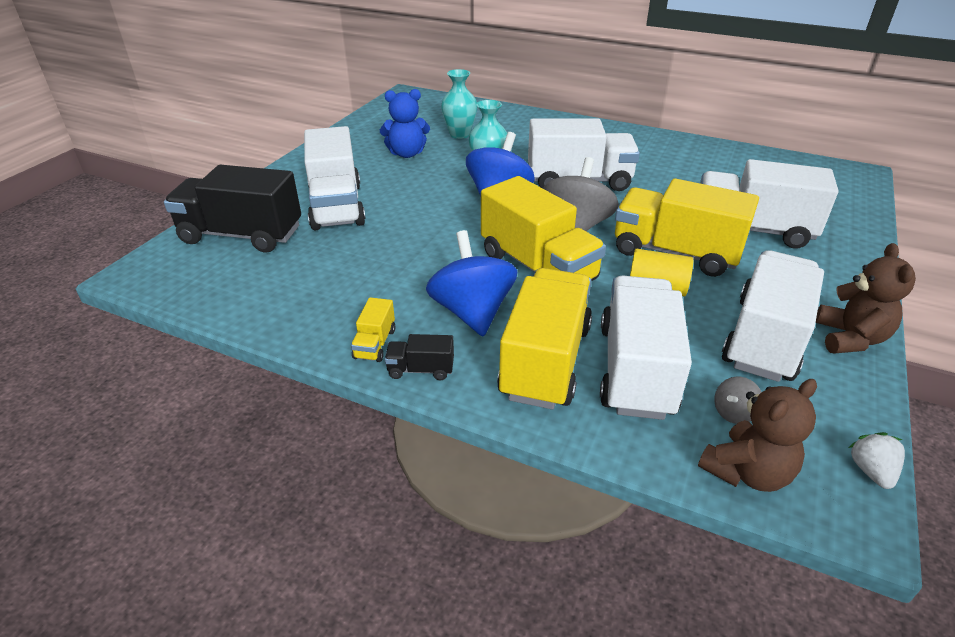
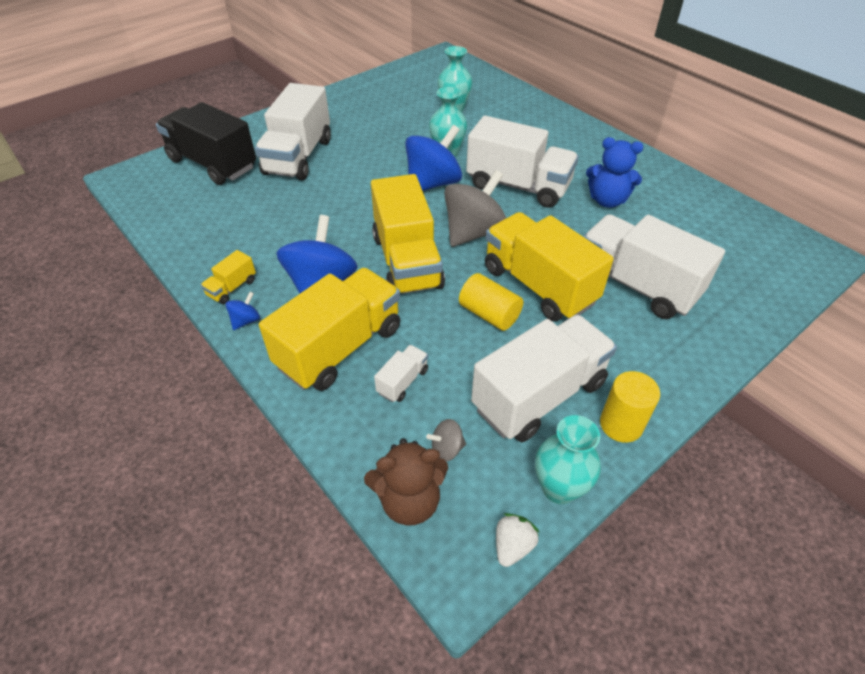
camera: 25 degrees right, 10 degrees up
(407, 153) = (393, 118): blue teddy bear -> blue teddy bear (607, 200)
(420, 369) = (246, 321): black truck -> blue spinning top
(636, 370) = (402, 381): white truck -> white truck, size x0.43
(850, 338) = (621, 424): brown teddy bear -> yellow cylinder
(857, 407) = (559, 488): none -> turquoise vase

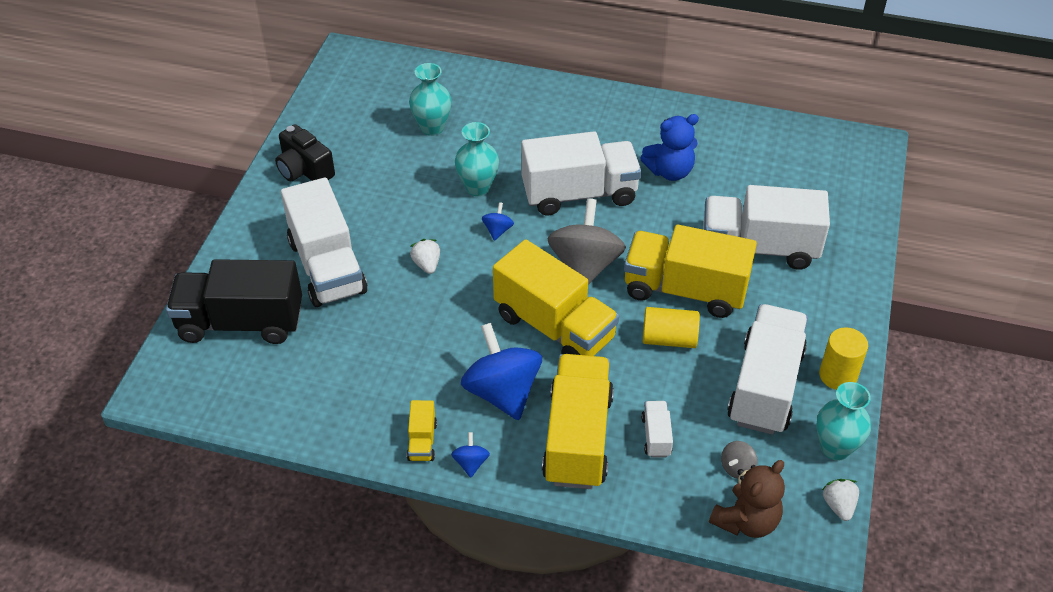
camera: 35 degrees left, 0 degrees up
(347, 102) = (304, 170): none -> black camera
(362, 182) = (427, 264): none -> white strawberry
(433, 183) = (497, 230): blue spinning top -> blue spinning top, size x0.43

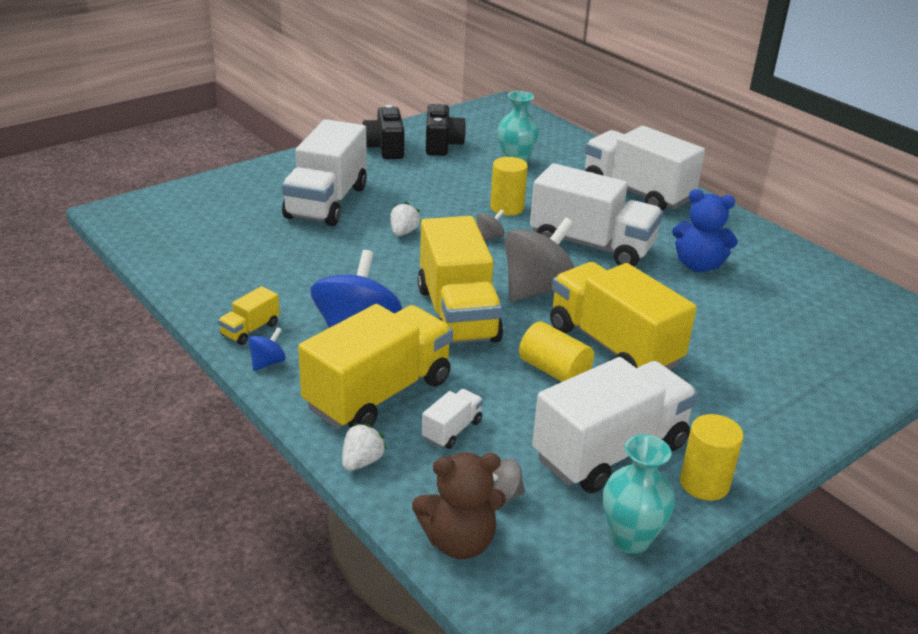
camera: 35 degrees right, 15 degrees down
(241, 322) = (223, 204): black truck -> none
(349, 138) = (442, 145): none -> black camera
(478, 187) = (507, 207): turquoise vase -> yellow cylinder
(497, 230) = (489, 237): blue spinning top -> grey spinning top
(759, 248) = (729, 351): white truck -> white truck (637, 192)
(838, 506) = (576, 588): white strawberry -> white strawberry (362, 461)

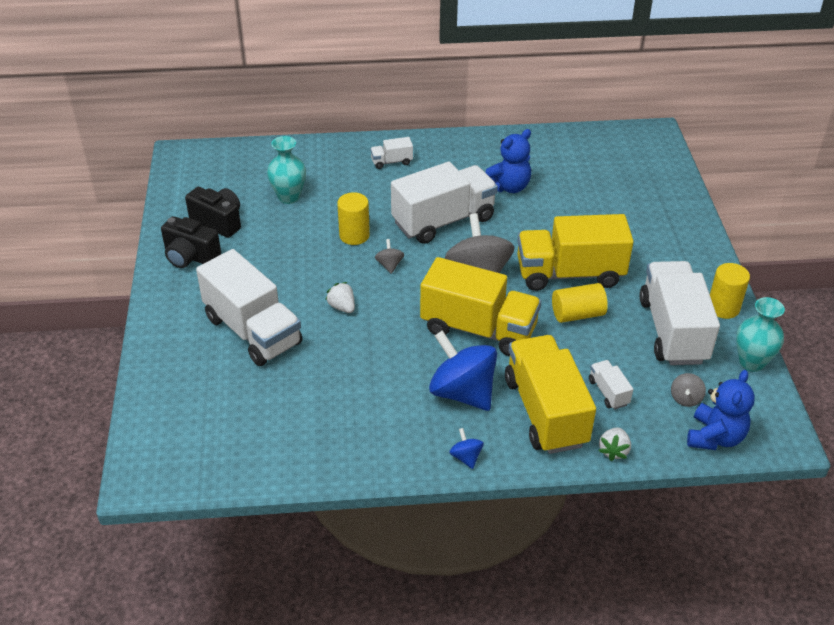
camera: 55 degrees left, 10 degrees up
(250, 330) = (414, 451): yellow truck -> none
(362, 461) = (613, 451): white strawberry -> white strawberry turned 135 degrees counterclockwise
(459, 541) = (715, 437): brown teddy bear -> blue teddy bear
(637, 192) = (391, 162): white truck -> white truck, size x0.43

